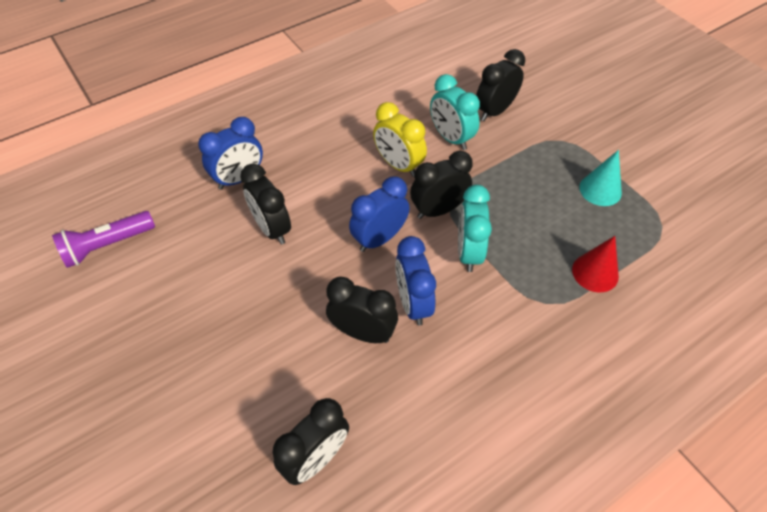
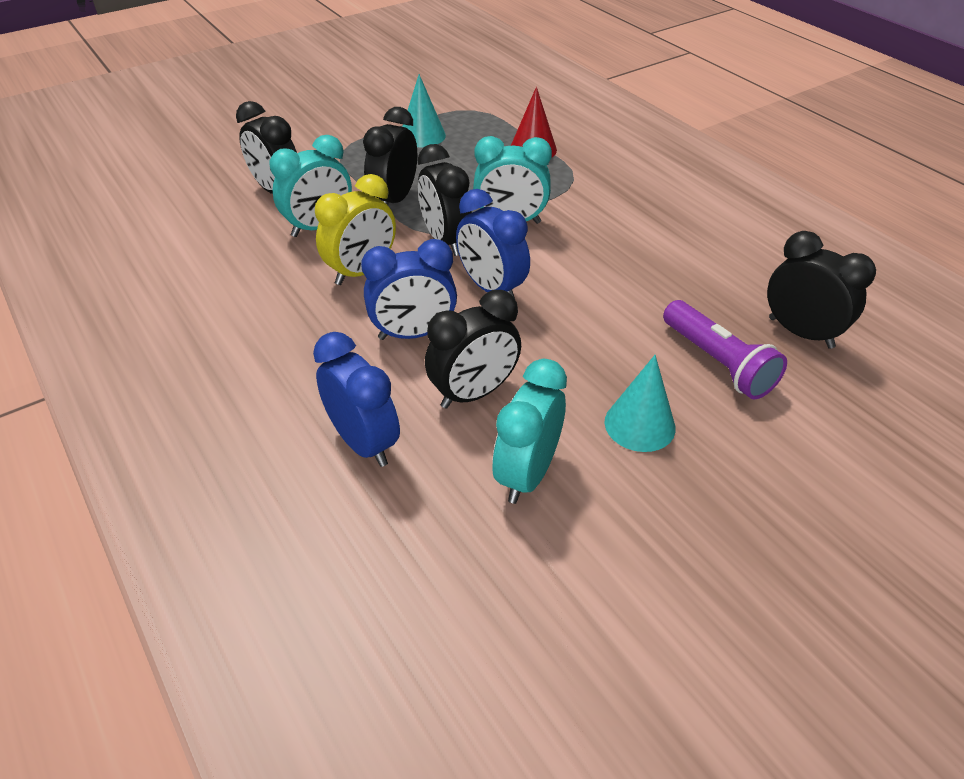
camera: 90 degrees left, 10 degrees down
(107, 245) = (513, 622): purple flashlight -> purple flashlight (717, 362)
(201, 254) = (527, 474): none -> turquoise clock
(230, 319) = (639, 424): none -> turquoise cone
(363, 332) = (634, 301): black clock -> black clock (394, 200)
(413, 303) = (587, 263): blue clock -> blue clock (413, 334)

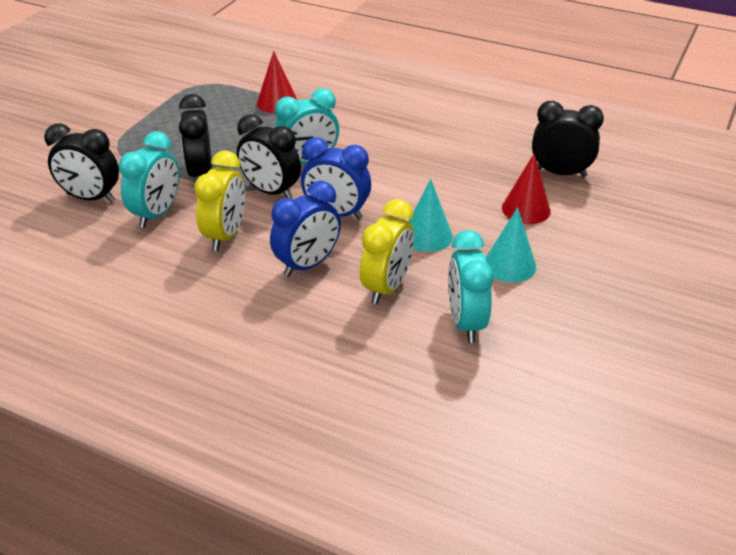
camera: 30 degrees left, 5 degrees down
(364, 443) = (339, 348): blue clock -> none
(422, 135) = (176, 116): turquoise cone -> turquoise cone (427, 236)
(474, 393) = (387, 287): black clock -> yellow clock
(717, 362) = (526, 209): purple flashlight -> red cone

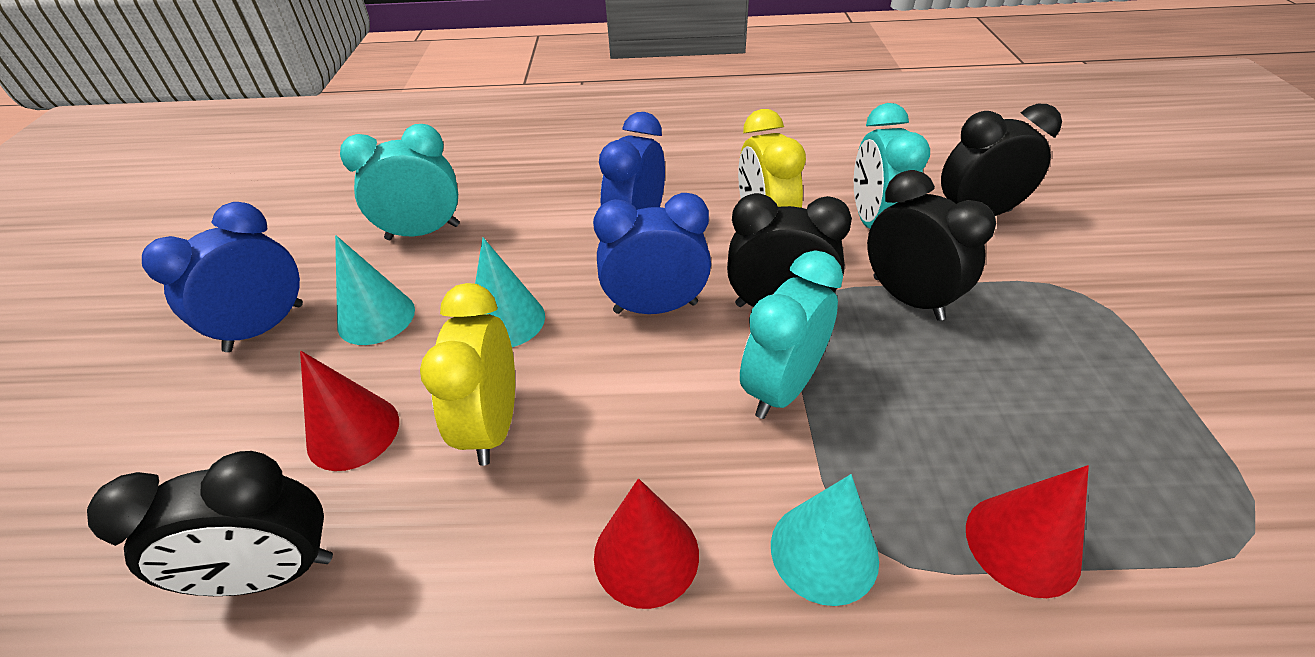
camera: 155 degrees right, 5 degrees up
(345, 119) = (824, 551): none -> turquoise cone
(387, 287) = (528, 238): yellow clock -> yellow clock (492, 425)
(410, 136) = (646, 554): none -> red cone
(465, 322) = (423, 232): turquoise clock -> turquoise clock turned 75 degrees counterclockwise
(585, 283) = (265, 327): none -> blue clock

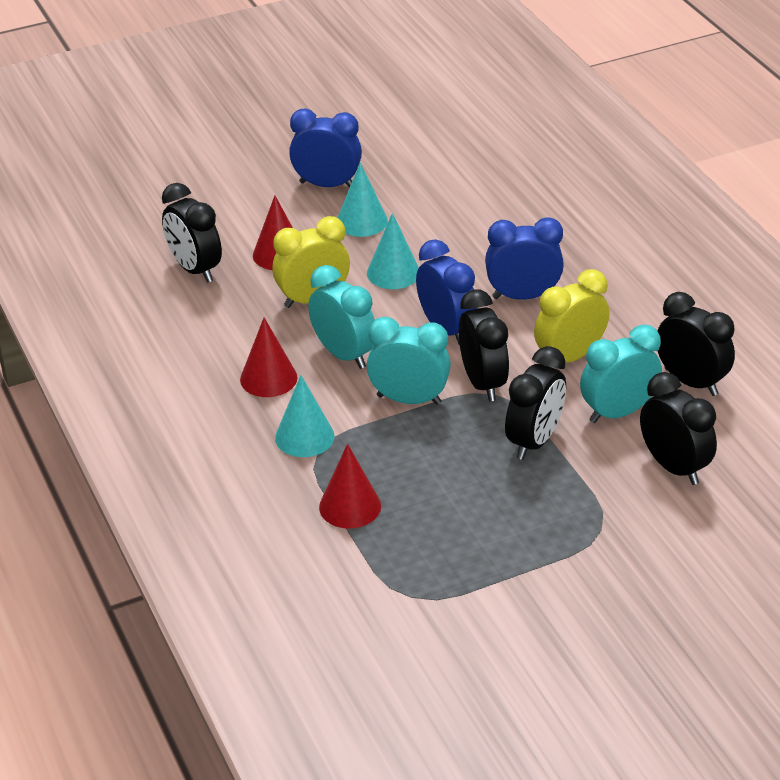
camera: 65 degrees right, 5 degrees down
(423, 232) = (452, 202): turquoise clock -> turquoise clock (344, 354)
(841, 169) = (691, 382): none -> black clock

